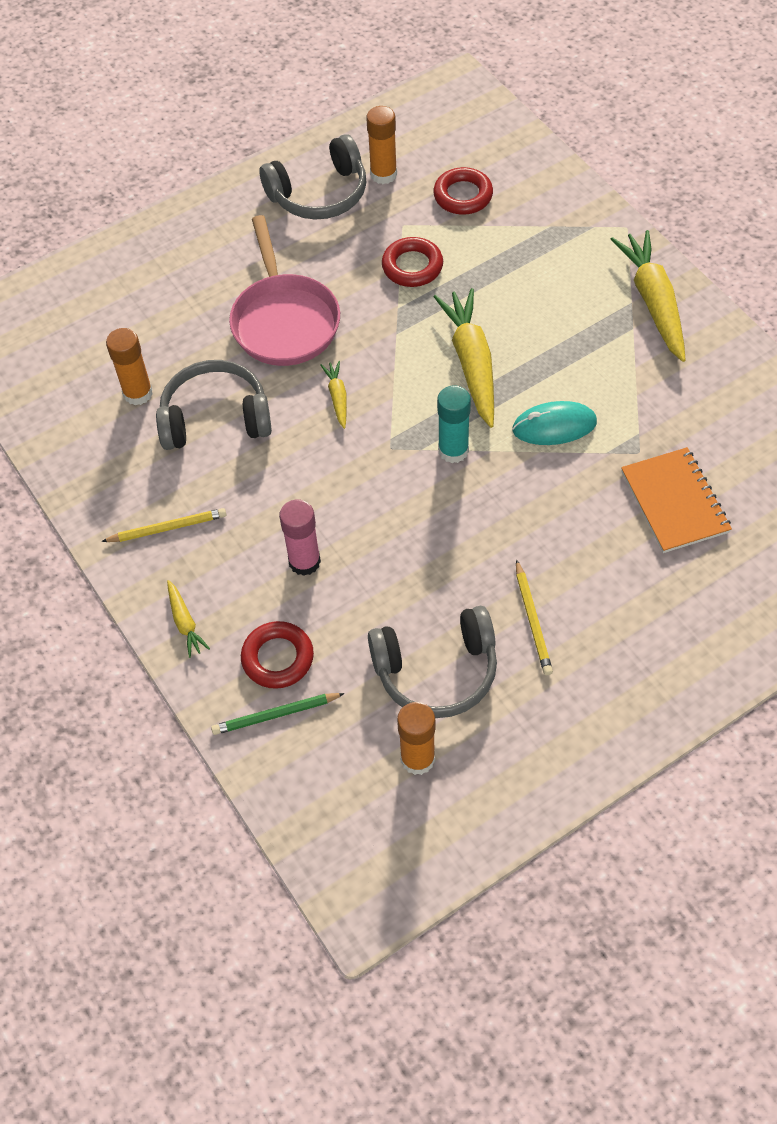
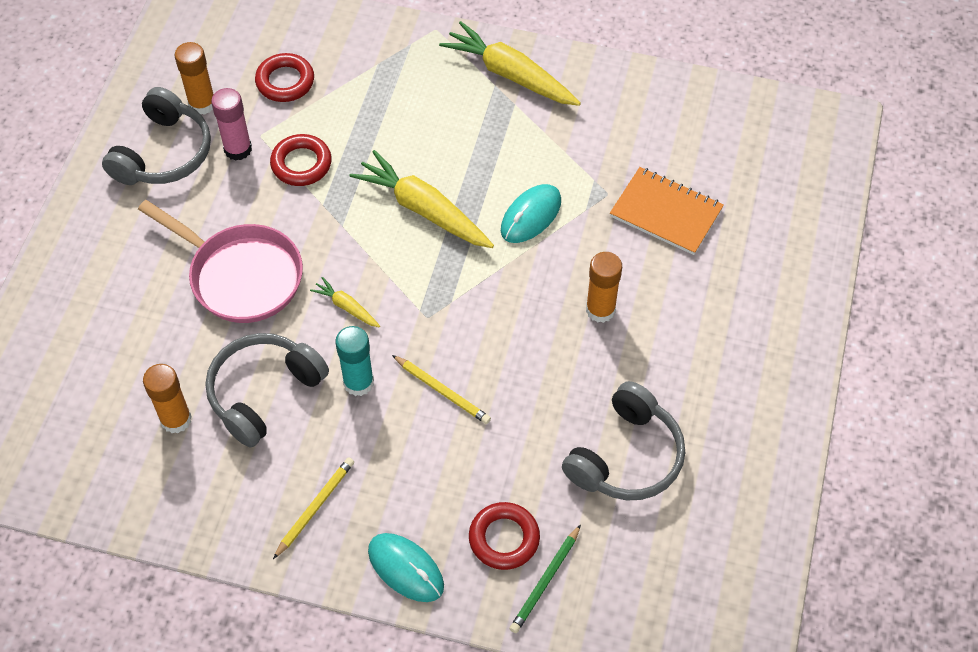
camera: 45 degrees left, 0 degrees up
(185, 622) = (406, 568): yellow carrot -> turquoise mouse
(304, 561) = (450, 451): pink glue stick -> pink glue stick (238, 149)
(417, 758) = (675, 529): orange glue stick -> orange glue stick (600, 310)
(453, 450) = (476, 285): turquoise glue stick -> turquoise glue stick (358, 382)
(532, 620) = (654, 368): yellow pencil -> yellow pencil (442, 391)

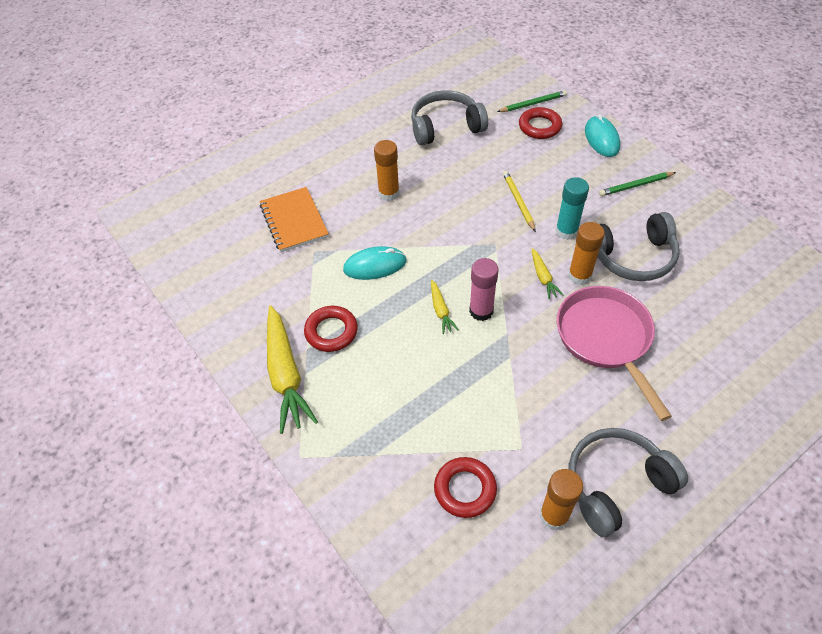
camera: 140 degrees left, 5 degrees down
(176, 419) = (702, 271): orange glue stick -> orange glue stick (579, 275)
(238, 149) = (548, 446): pink glue stick -> pink glue stick (481, 311)
(301, 164) = (504, 400): red ring -> red ring (331, 331)
(315, 508) = (635, 185): yellow pencil -> green pencil
(423, 209) = (441, 310): yellow carrot -> yellow carrot, size x0.48

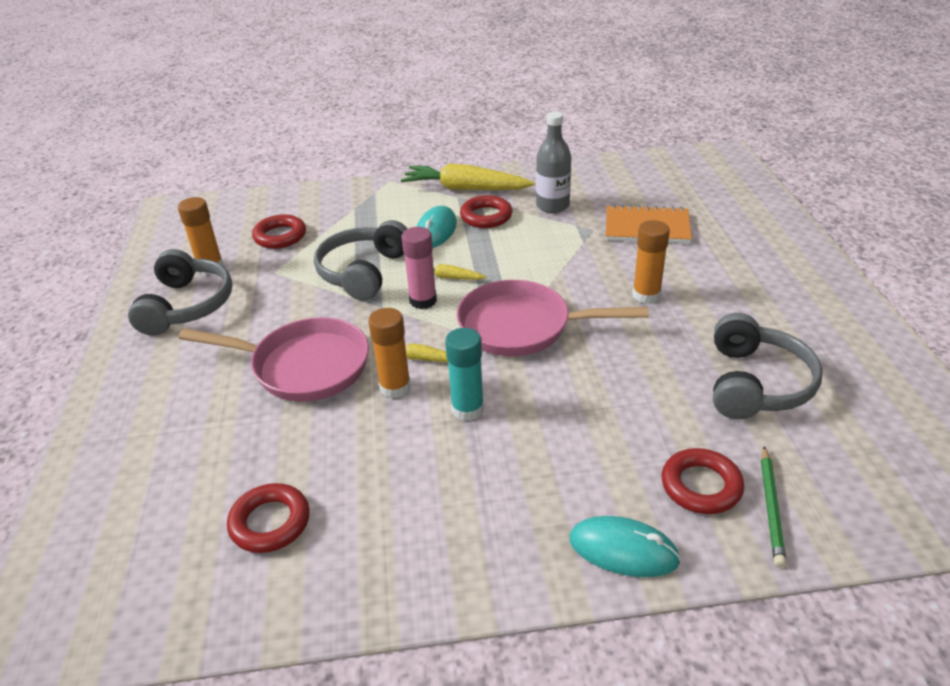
camera: 120 degrees right, 15 degrees down
(287, 292) = (552, 206): none -> grey bottle
(375, 265) = (542, 257): turquoise mouse -> turquoise mouse (436, 231)
(469, 241) = (522, 326): none -> pink pan
(518, 202) = (552, 390): yellow pencil -> none
(632, 257) = (375, 447): grey headphones -> grey headphones (363, 272)
(635, 185) = (488, 529): green pencil -> none
(721, 271) = (270, 522): none -> red ring

